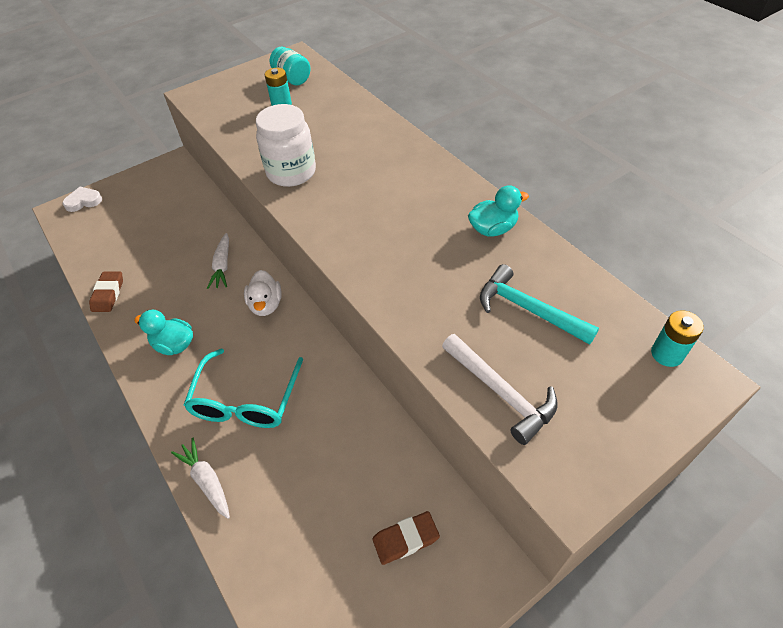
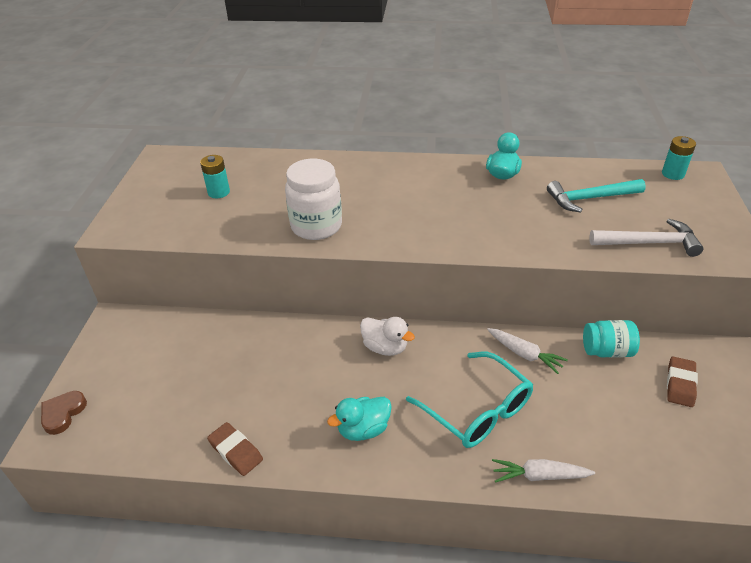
camera: 50 degrees left, 10 degrees down
(83, 201) = (63, 413): white heart -> brown heart
(222, 266) = (305, 352): white carrot -> white carrot (524, 354)
(292, 79) = (192, 172): turquoise jar -> turquoise jar (607, 351)

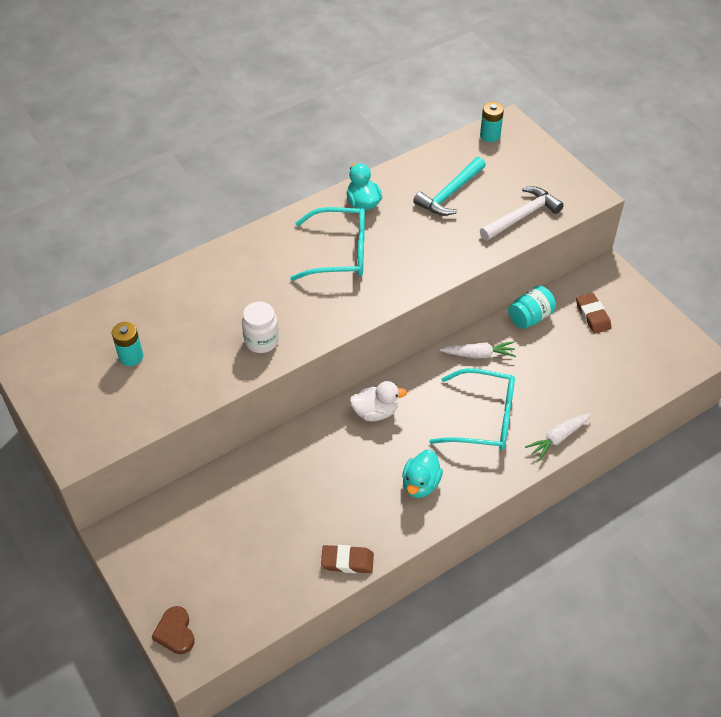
camera: 40 degrees left, 10 degrees up
(316, 226) = (261, 341): white jar -> white jar, size x0.66
(445, 198) = (339, 253): none -> turquoise glasses

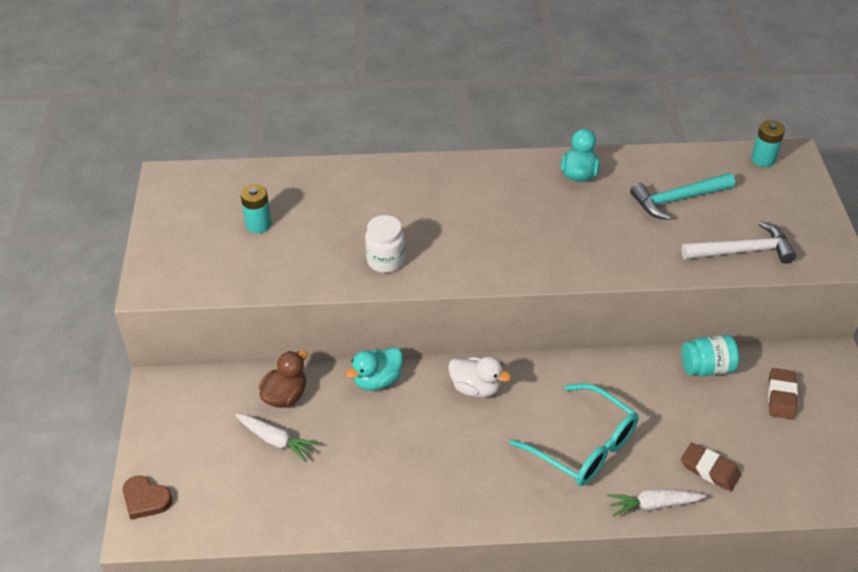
camera: 30 degrees right, 5 degrees down
(175, 632) = (146, 500): brown heart -> brown heart turned 75 degrees counterclockwise
(229, 491) = (285, 396): none -> brown duck
(339, 253) = (521, 211): turquoise glasses -> none
(347, 561) = (347, 517): brown eraser -> brown eraser (709, 469)
(420, 484) = (472, 479): turquoise duck -> turquoise duck (377, 380)
(478, 354) = (623, 380): white carrot -> white carrot (276, 440)

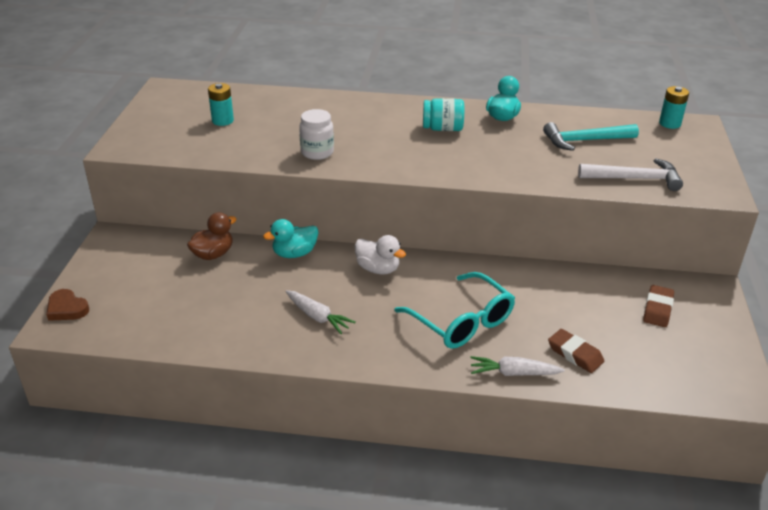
camera: 10 degrees right, 10 degrees down
(276, 440) = (192, 283): white carrot -> white carrot (318, 317)
(706, 367) = (592, 280): turquoise jar -> turquoise jar (442, 128)

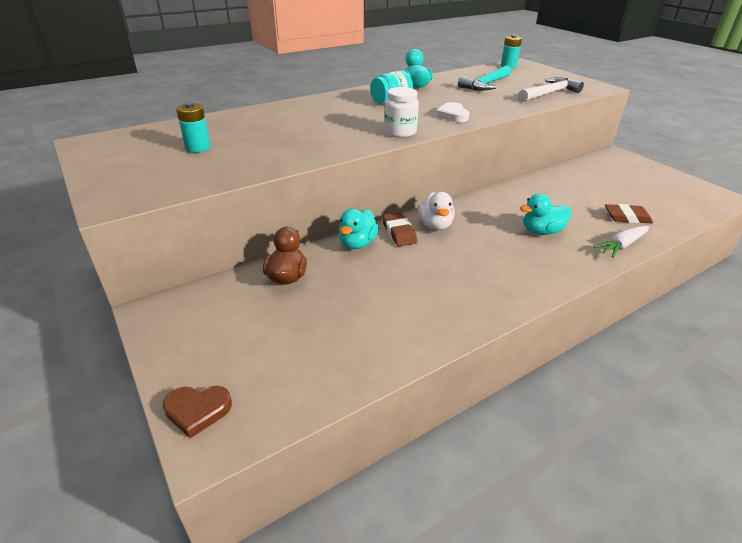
camera: 40 degrees left, 0 degrees up
(317, 152) = (328, 142): white jar -> white jar (400, 132)
(318, 317) = (450, 279): white carrot -> none
(378, 269) = (435, 225): white duck -> white duck turned 90 degrees clockwise
(461, 321) = (541, 231): turquoise glasses -> turquoise duck
(471, 166) = (452, 115): none -> white heart
(657, 309) = (615, 175): brown eraser -> brown eraser (399, 232)

